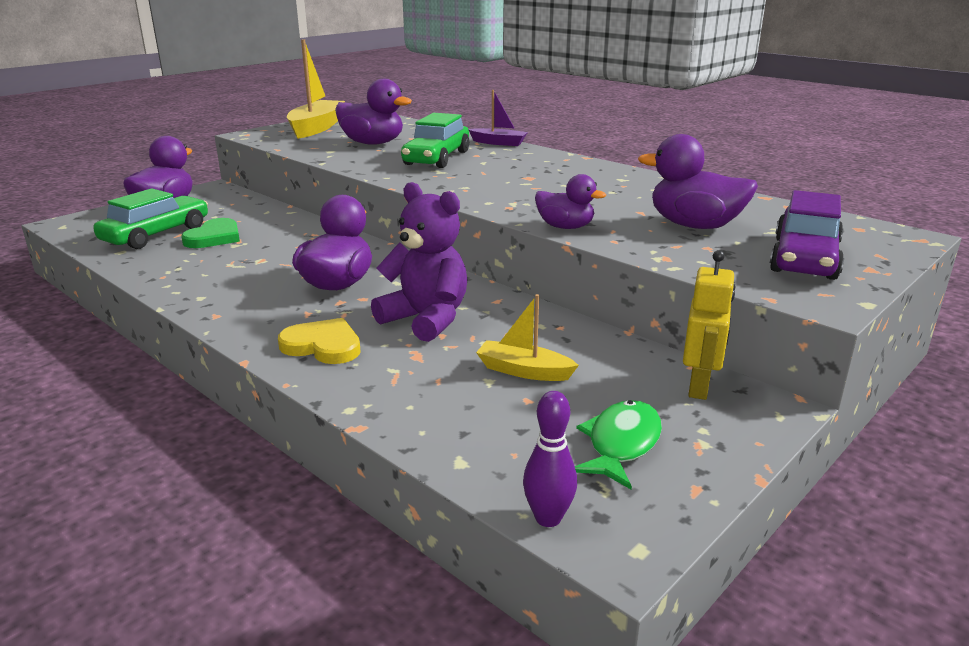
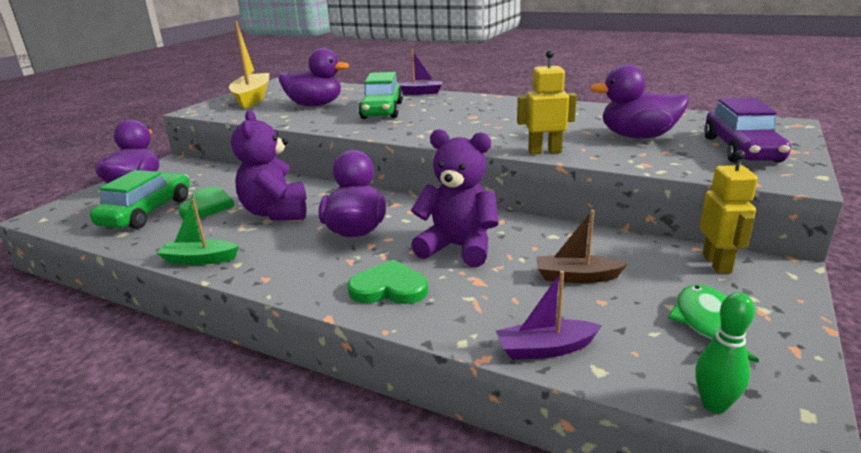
camera: 15 degrees left, 0 degrees up
(170, 287) = (200, 259): none -> green boat
(274, 254) = (276, 213): none -> purple teddy bear
(323, 345) = (389, 288): yellow heart -> green heart
(425, 431) = (545, 349): none -> purple boat
(524, 371) = (576, 277): yellow boat -> brown boat
(548, 518) = (714, 404): purple bowling pin -> green bowling pin
(565, 227) = (544, 151): purple duck -> yellow robot

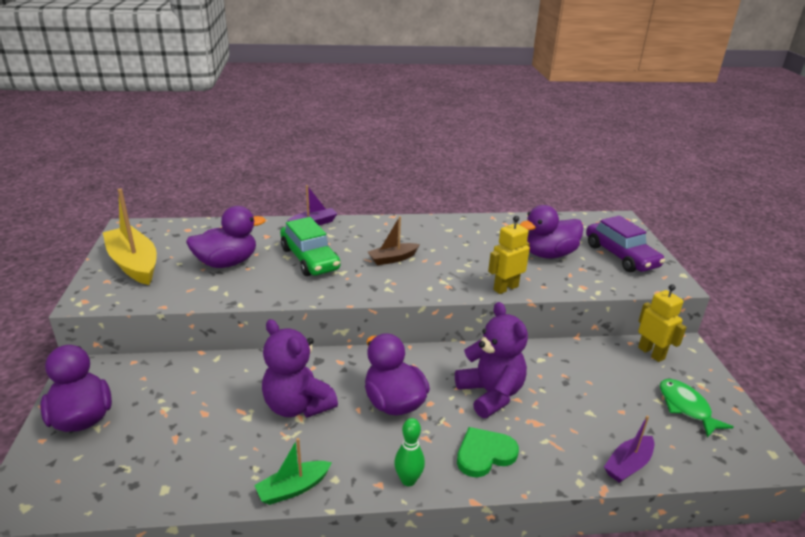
camera: 35 degrees left, 5 degrees up
(147, 212) = (153, 451): green car -> none
(207, 206) = (213, 421): green heart -> none
(458, 247) = (490, 394): purple teddy bear -> purple teddy bear turned 75 degrees clockwise
(576, 277) = (589, 395): brown boat -> brown boat (393, 259)
(714, 404) = (735, 467): green bowling pin -> green bowling pin (408, 480)

